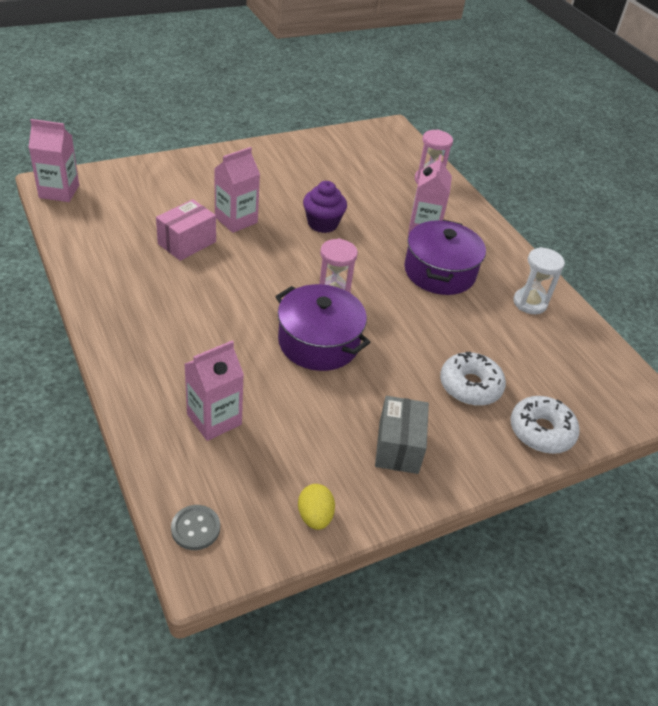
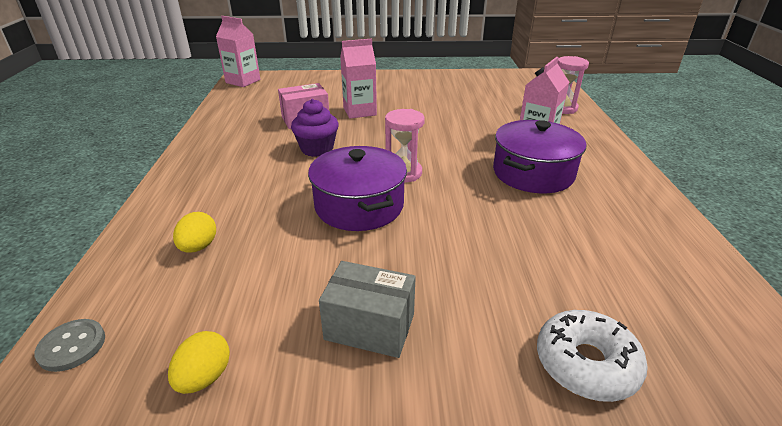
camera: 30 degrees right, 10 degrees down
(214, 419) = (199, 247): pink carton -> yellow egg
(322, 223) = (435, 123): purple cupcake -> purple cupcake (317, 149)
(398, 447) = (369, 327): grey box -> grey box turned 75 degrees clockwise
(470, 386) = (508, 283): white donut -> none
(529, 303) = (633, 217): white hourglass -> none

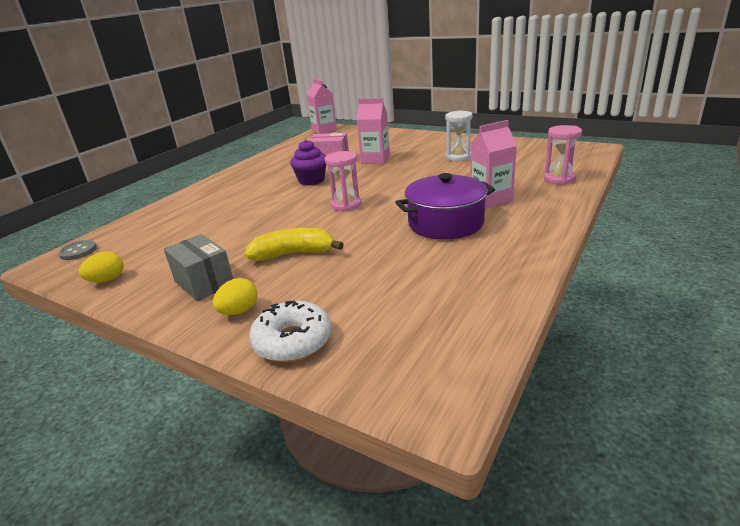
camera: 35 degrees right, 5 degrees down
(199, 247) = (178, 222): yellow egg -> yellow egg (239, 311)
(359, 206) = (289, 219): purple pot -> none
(429, 250) = (293, 254): none -> yellow banana
(443, 97) = (458, 157): none -> white hourglass

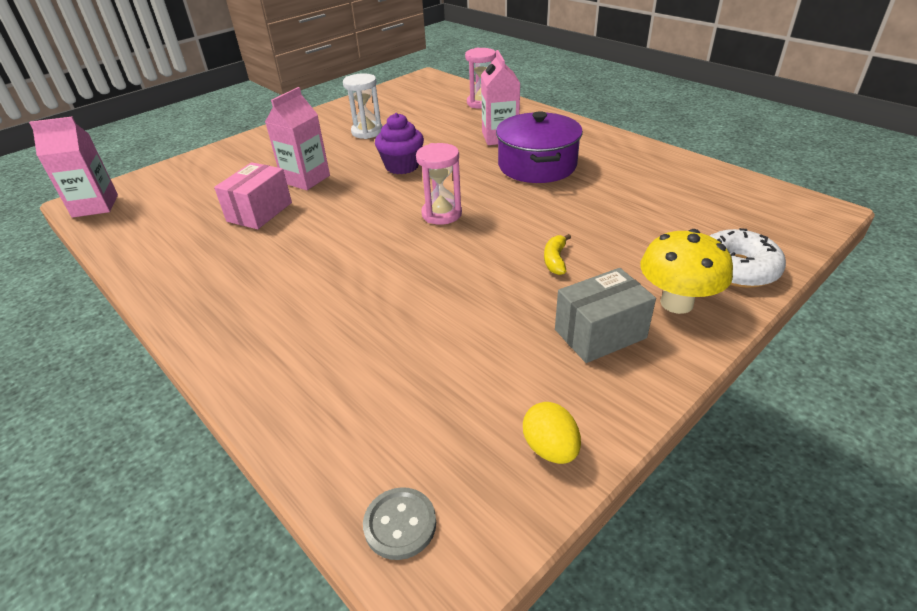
camera: 75 degrees left, 10 degrees up
(239, 311) = (676, 303): yellow egg -> yellow mushroom
(293, 254) = (555, 260): yellow banana -> yellow banana, size x0.54
(311, 180) = (324, 233): purple cupcake -> purple cupcake (402, 166)

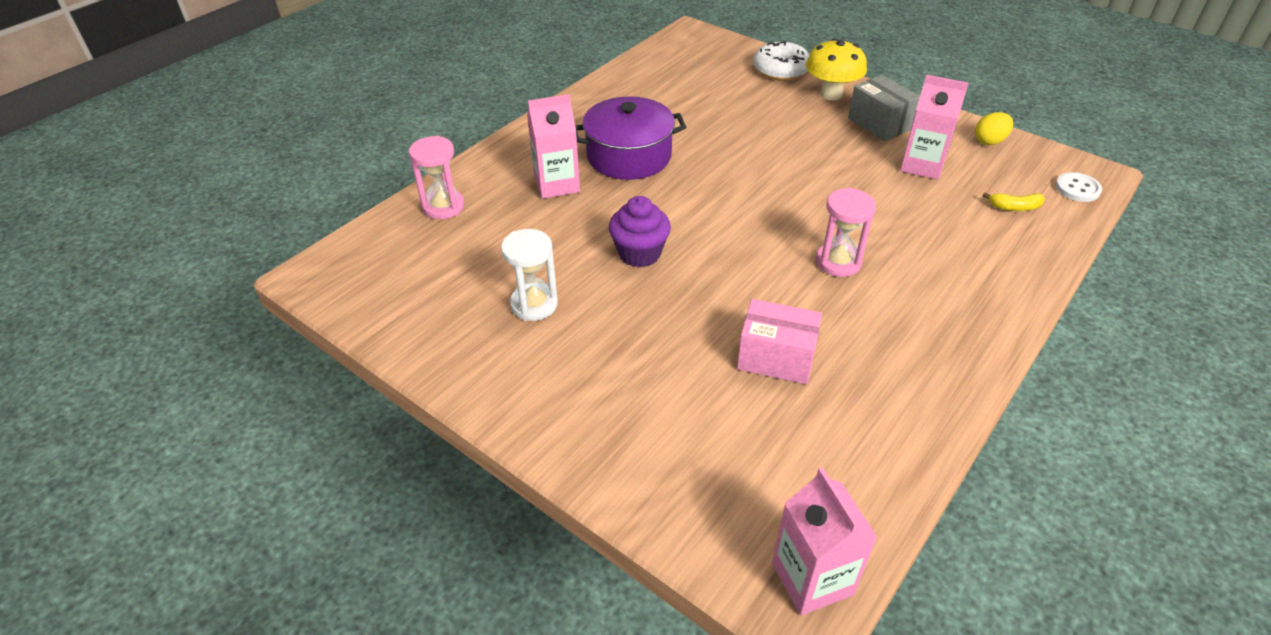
camera: 100 degrees left, 5 degrees up
(306, 179) = (684, 336): pink carton -> pink carton (922, 165)
(400, 524) = (1077, 188): grey button -> white button
(441, 214) = (742, 210): pink hourglass -> pink hourglass (838, 262)
(555, 260) = (798, 142): yellow banana -> yellow banana (1014, 207)

